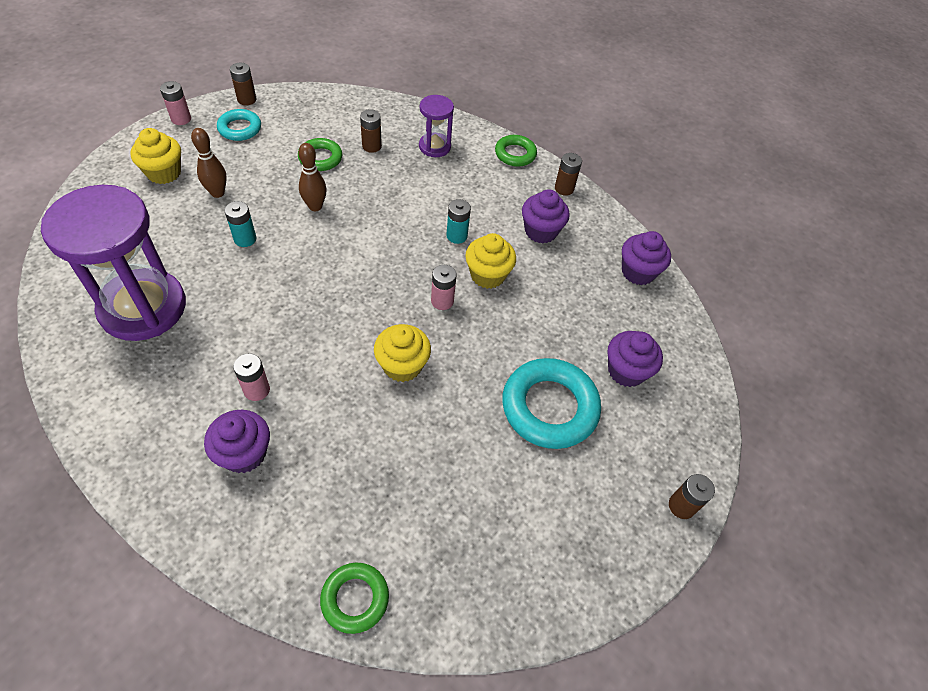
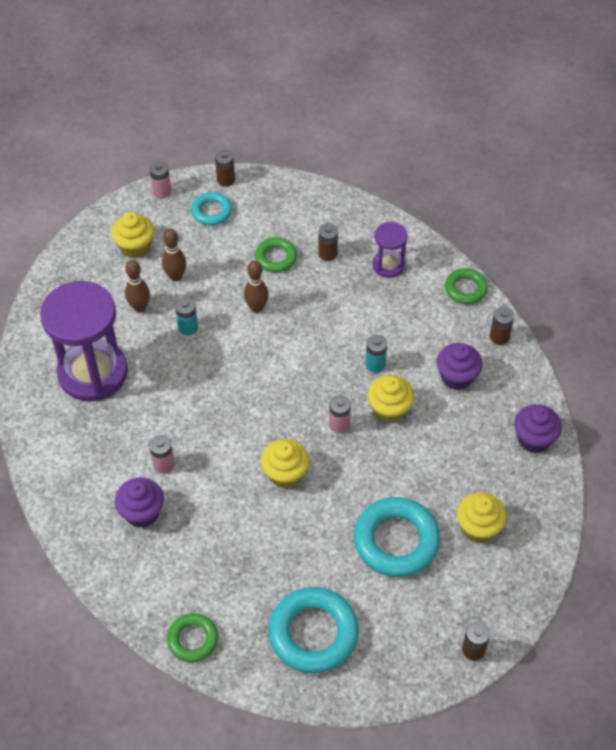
camera: 25 degrees right, 0 degrees up
(184, 229) = (139, 307): none -> brown bowling pin
(500, 543) = (313, 633): none -> turquoise ring
(626, 371) = (478, 528): purple cupcake -> yellow cupcake

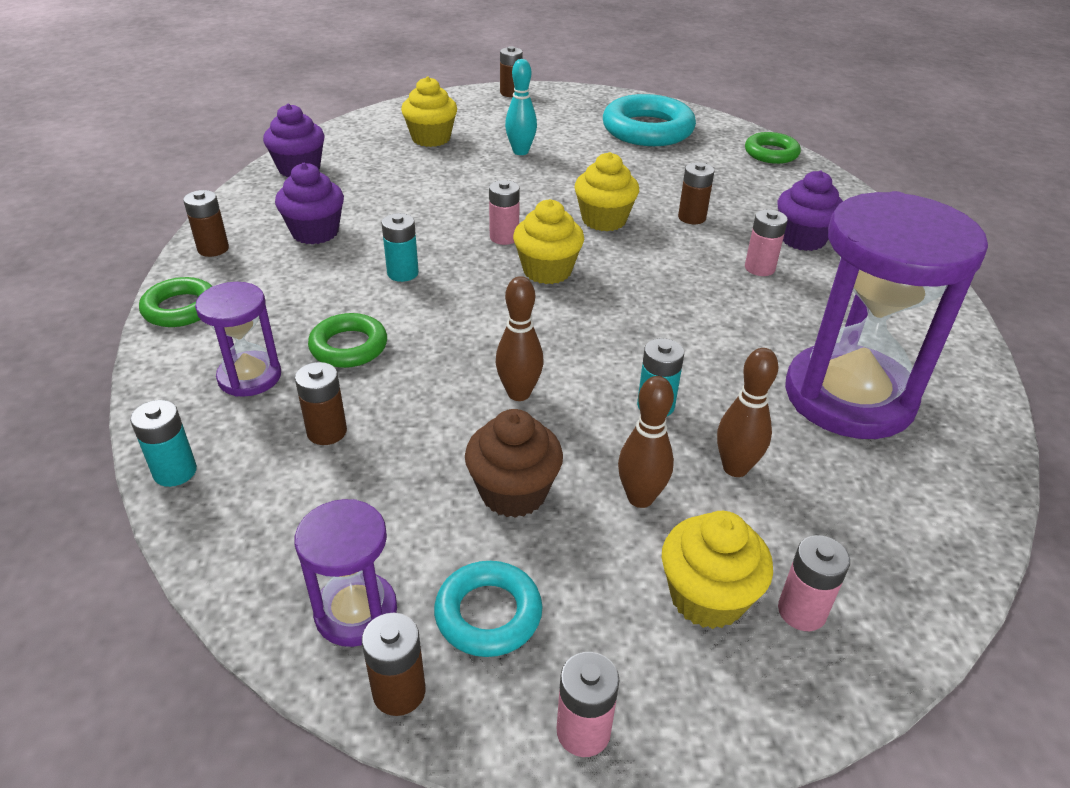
camera: 155 degrees left, 15 degrees down
(98, 255) = (801, 611): none -> pink battery
(226, 505) = (692, 217): none -> brown battery
(229, 258) = (513, 492): none -> brown cupcake
(257, 195) = (356, 612): none -> purple hourglass
(276, 258) = (424, 460): green ring -> green ring (349, 346)
(371, 213) = (175, 472): none -> turquoise battery
(389, 409) = (430, 231): yellow cupcake -> yellow cupcake (547, 271)
(396, 541) = (520, 152): turquoise ring -> turquoise bowling pin

